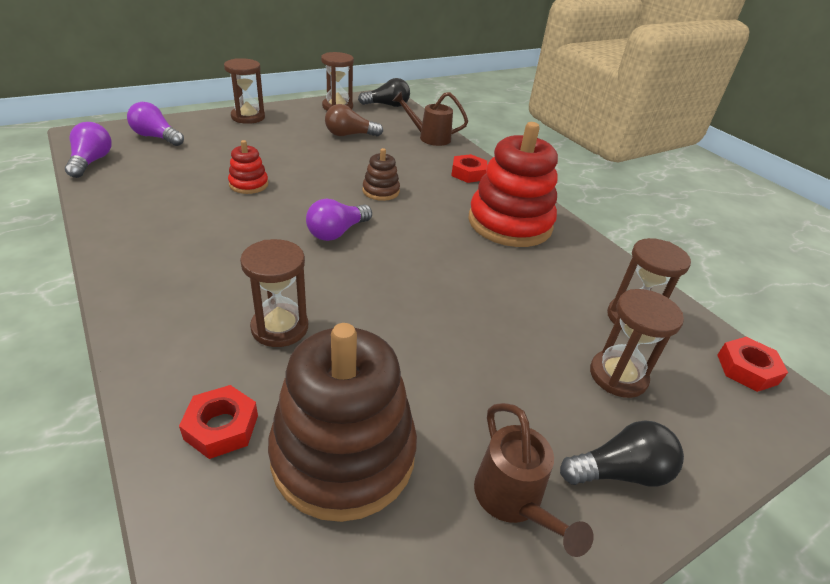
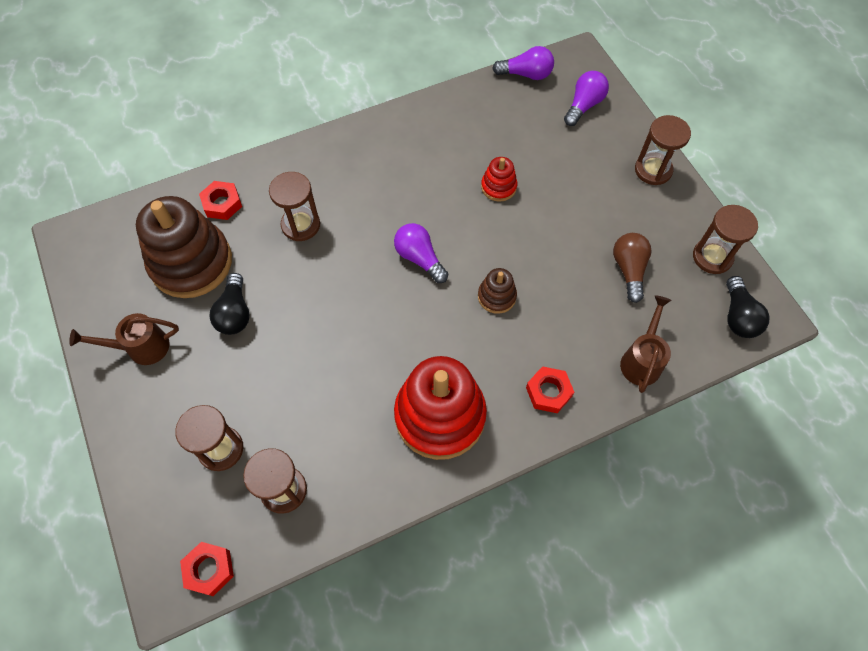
camera: 100 degrees right, 25 degrees up
(620, 472) = (143, 417): black light bulb -> black light bulb (235, 313)

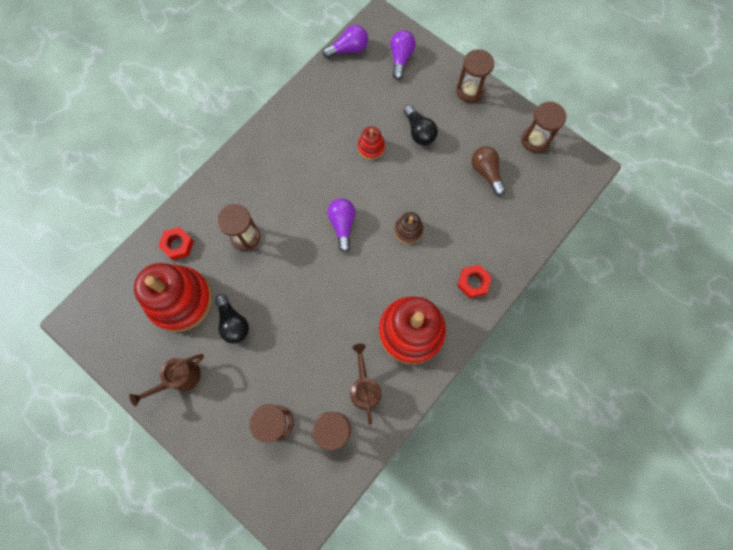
camera: 25 degrees left, 10 degrees up
(191, 263) = (180, 300): brown stacking toy -> red stacking toy
(209, 569) = (313, 504): red nut -> none
(419, 258) = (342, 225): purple light bulb -> purple light bulb turned 60 degrees clockwise
(642, 360) = (521, 233): brown watering can -> brown watering can (364, 388)
(738, 316) = (568, 176): black light bulb -> black light bulb (419, 132)

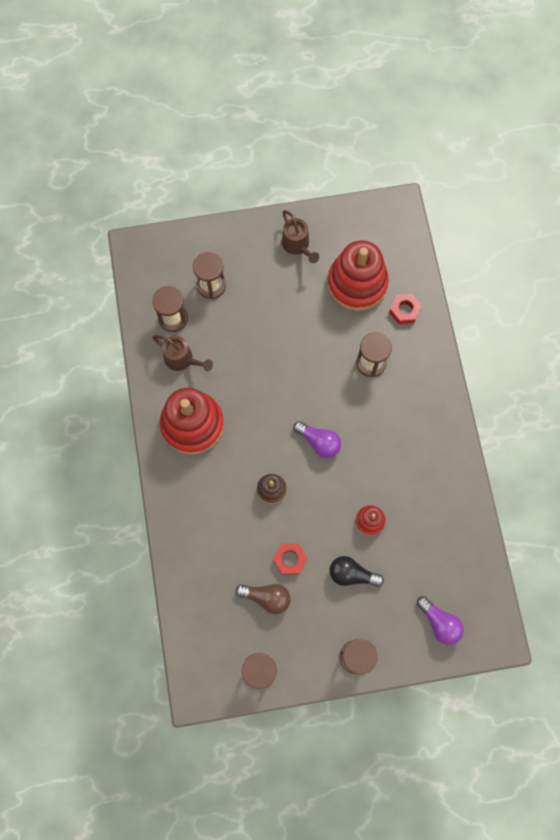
camera: 130 degrees right, 0 degrees up
(180, 378) = (297, 246): brown watering can -> brown watering can turned 150 degrees clockwise
(233, 323) = (307, 307): black light bulb -> none
(348, 49) = (487, 583): purple light bulb -> none
(473, 282) = (187, 502): red nut -> red nut (290, 559)

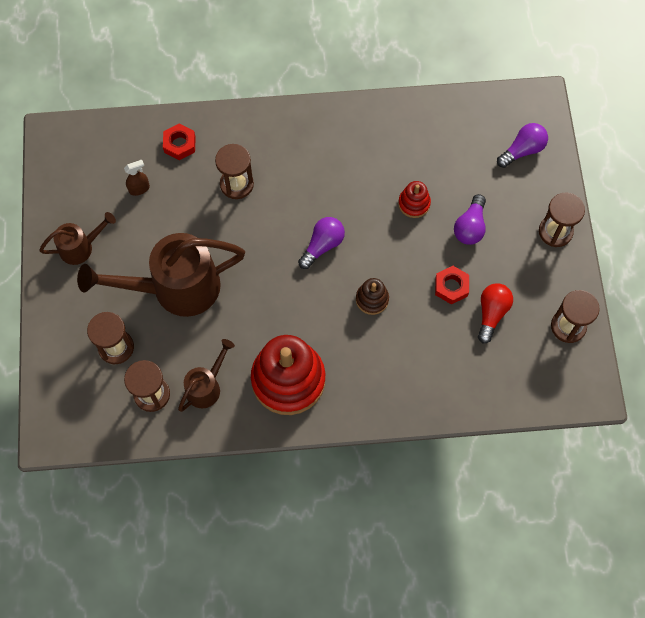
camera: 85 degrees left, 5 degrees down
(266, 597) = (491, 313): brown light bulb -> red light bulb
(267, 324) = (175, 288): none -> brown watering can
(352, 574) = (470, 227): black light bulb -> purple light bulb
(357, 283) = (139, 189): red stacking toy -> brown spray bottle

